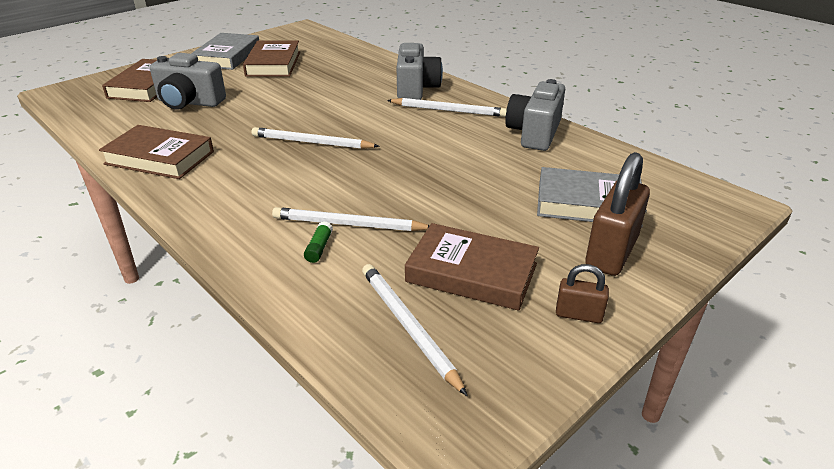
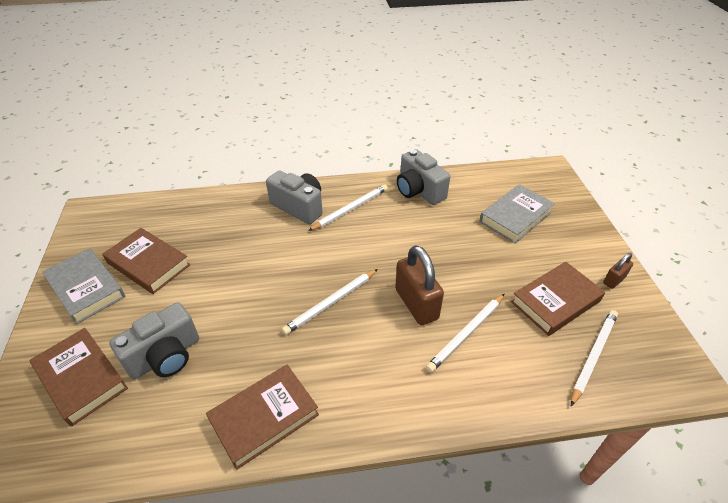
camera: 55 degrees left, 10 degrees up
(319, 248) = (485, 362): green glue stick -> none
(408, 327) = (593, 355): white pencil -> white pencil turned 120 degrees clockwise
(611, 252) = (567, 237): brown padlock -> brown padlock (416, 304)

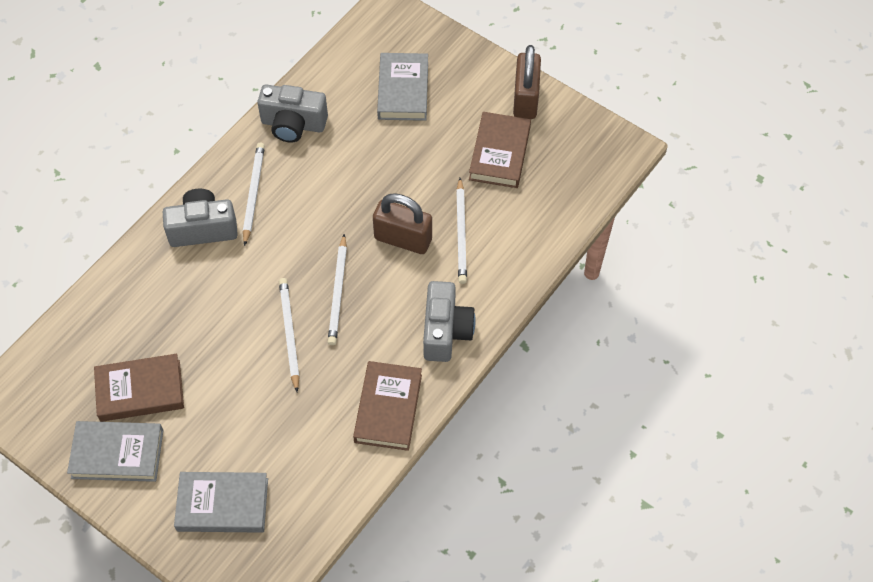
camera: 45 degrees left, 15 degrees up
(81, 378) = (222, 504): brown book -> grey book
(165, 356) = (264, 437): grey camera -> grey camera (446, 331)
(593, 355) = (557, 180): white pencil -> white pencil (289, 334)
(614, 280) = (525, 99): brown padlock -> brown padlock, size x1.95

